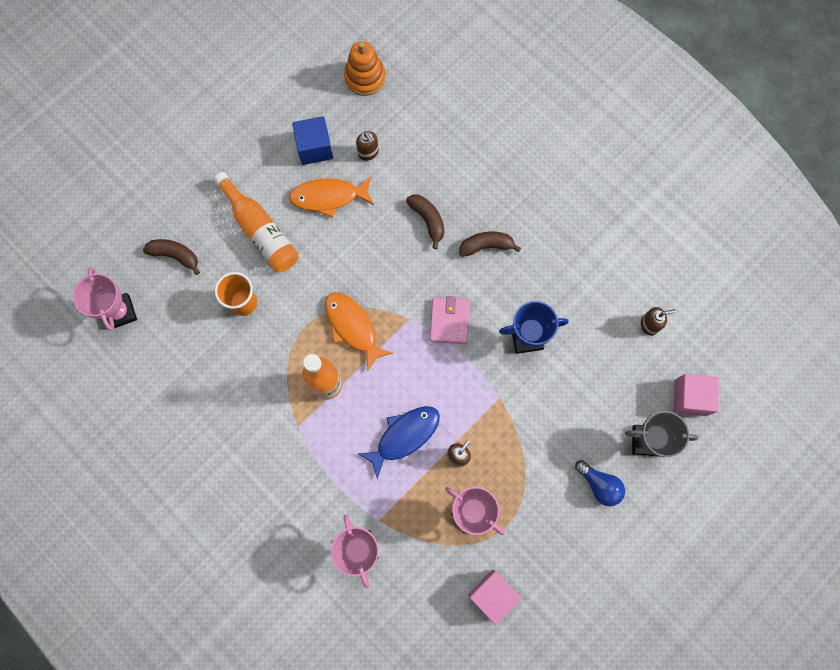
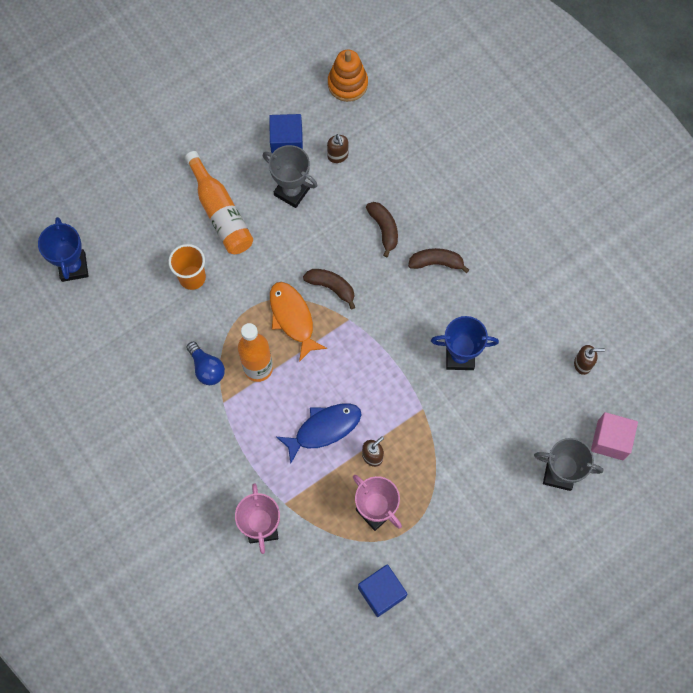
camera: 10 degrees right, 5 degrees down
(120, 312) = (73, 267): pink trophy -> blue trophy
(175, 255) = (135, 223): brown banana -> brown banana (331, 287)
(328, 197) = (292, 191): orange fish -> grey trophy
(449, 321) = (387, 328): pink wallet -> none
(492, 595) = (381, 592): pink cube -> blue cube
(599, 485) = (505, 507): blue light bulb -> blue light bulb (207, 368)

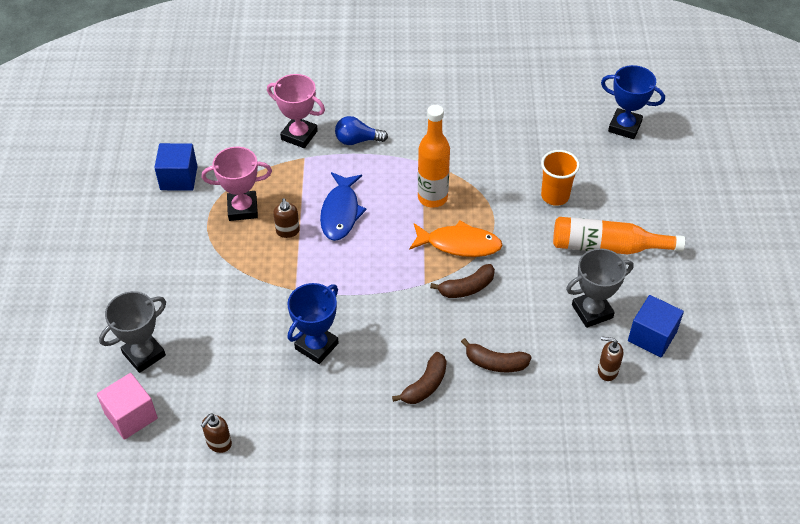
camera: 125 degrees right, 20 degrees down
(207, 368) = (461, 166): blue light bulb -> blue light bulb (357, 140)
(347, 84) = (693, 430): orange stacking toy -> none

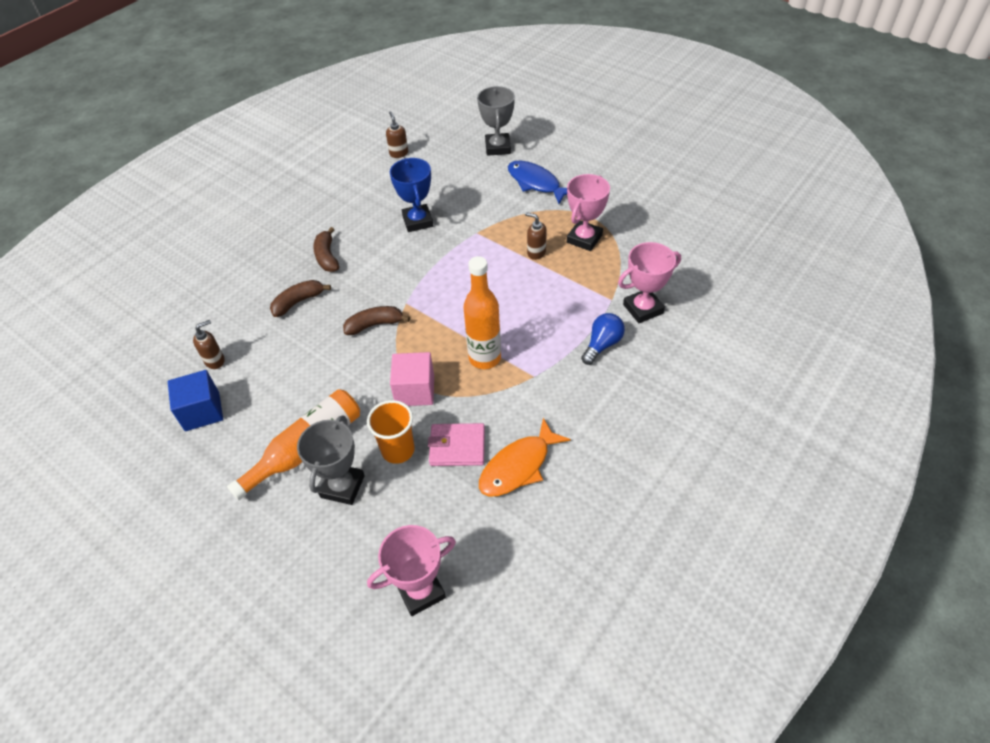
camera: 130 degrees right, 0 degrees up
(131, 416) = (458, 129): pink cube -> pink cube (415, 390)
(179, 178) = (651, 218): blue cube -> none
(341, 212) = (526, 291): blue fish -> blue fish (536, 183)
(459, 244) = (419, 346): orange fish -> orange fish (518, 466)
(466, 288) = (374, 325): brown banana -> brown banana turned 60 degrees clockwise
(520, 167) = (457, 447): none -> pink wallet
(592, 311) = (266, 389): grey trophy -> grey trophy (342, 486)
(624, 127) = (420, 591): blue trophy -> pink trophy

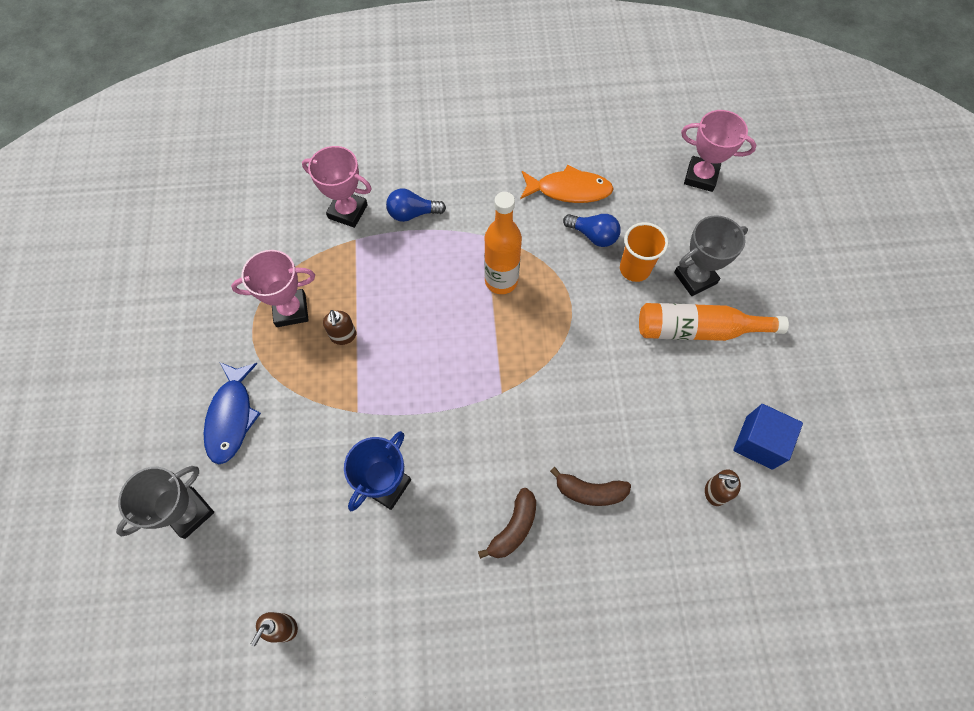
camera: 135 degrees left, 15 degrees up
(374, 325) = (549, 395): brown banana -> none
(415, 390) = (578, 303): pink cube -> none
(457, 447) = (593, 235): pink wallet -> blue light bulb

